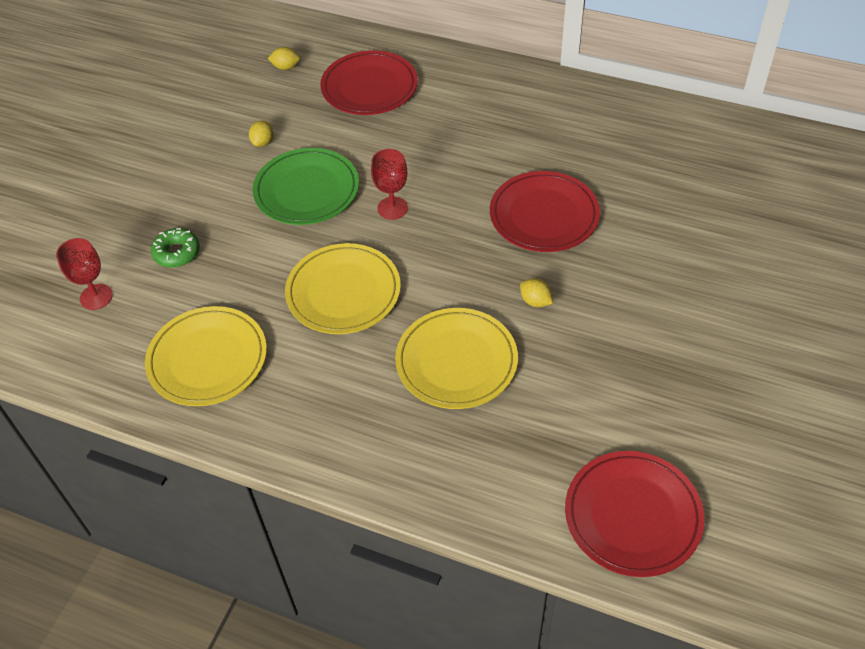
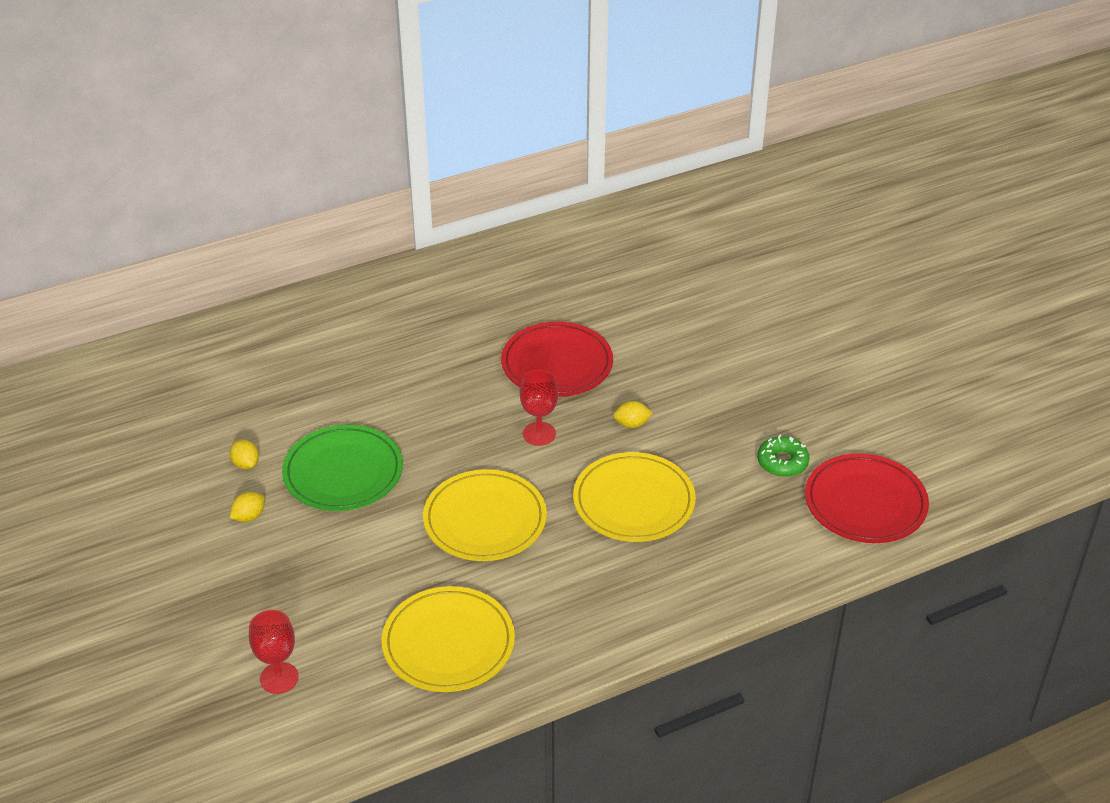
camera: 50 degrees left, 10 degrees down
(177, 253) = (300, 595): green donut -> green donut (782, 462)
(285, 67) = (172, 394): yellow lemon -> yellow lemon (249, 516)
(369, 87) = (278, 362): red plate -> none
(392, 208) = (435, 437): red goblet -> red goblet (539, 434)

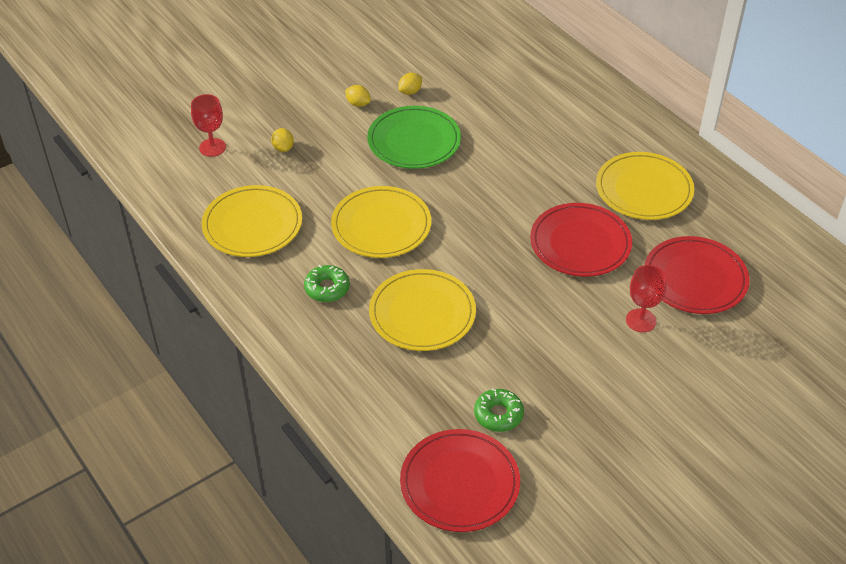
camera: 80 degrees right, 5 degrees up
(489, 304) = (644, 189): none -> yellow plate
(539, 434) = (488, 244): red goblet -> red goblet (641, 320)
(577, 579) = (327, 288): none -> green donut
(626, 295) = (695, 279): none -> red plate
(632, 424) = (518, 302): yellow lemon -> yellow lemon (283, 148)

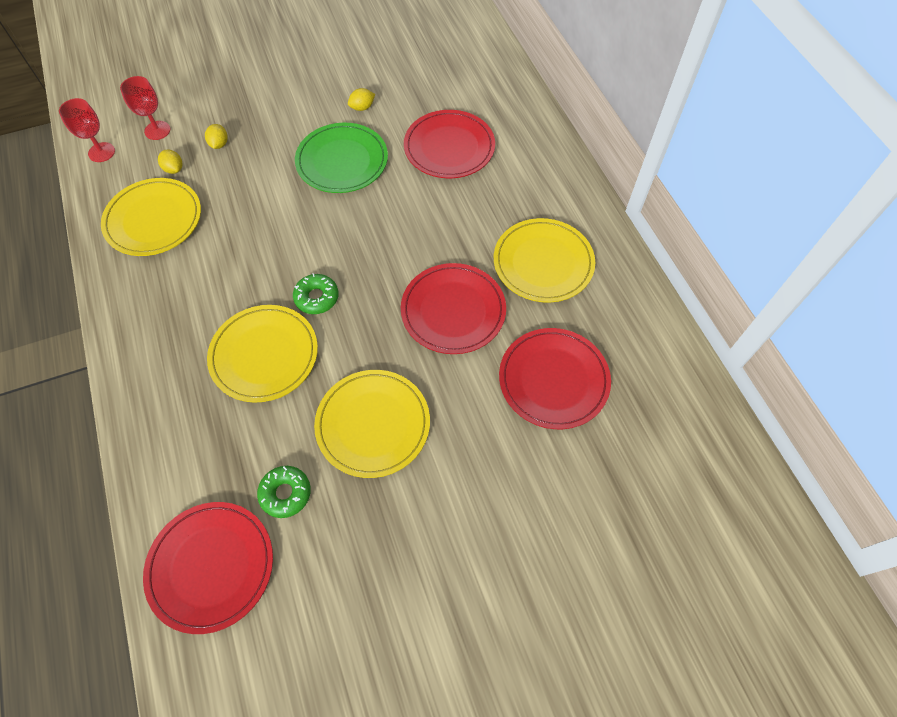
camera: 15 degrees right, 15 degrees up
(327, 288) = (188, 305): green donut -> green donut (317, 297)
(358, 104) = (308, 111): yellow lemon -> yellow lemon (174, 169)
(381, 225) = (270, 247): yellow plate -> yellow plate (373, 424)
(512, 111) = (449, 147): none -> red plate
(641, 320) = (477, 416): red goblet -> red goblet (101, 152)

